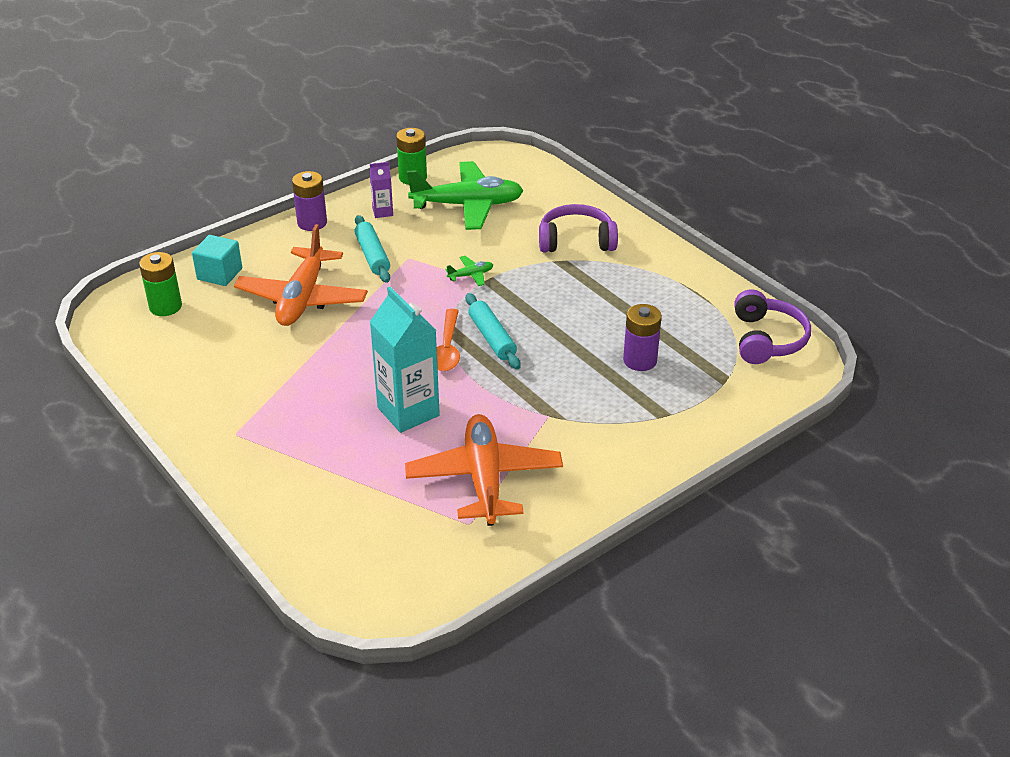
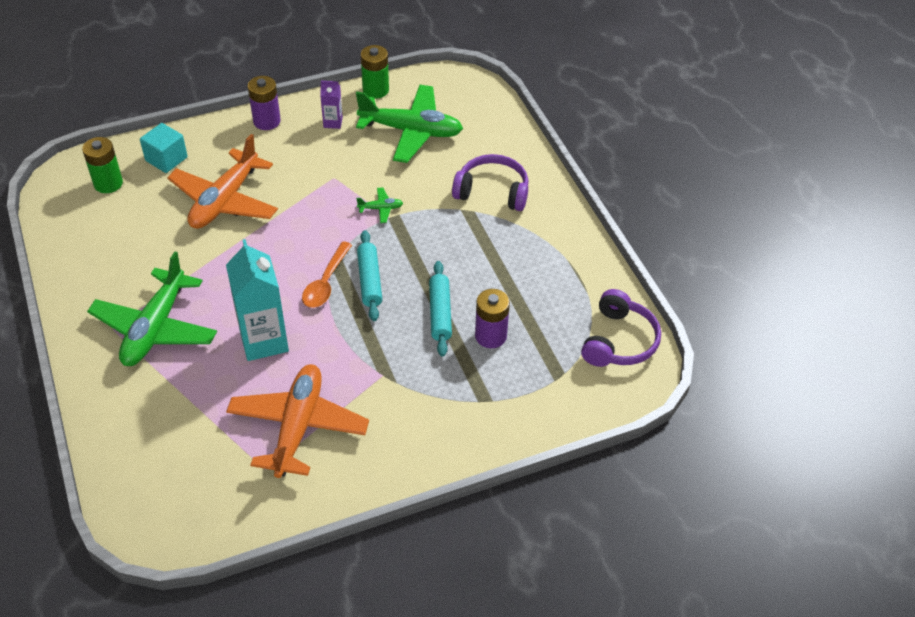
camera: 15 degrees right, 10 degrees up
(284, 424) = (155, 328): none -> green plane
(372, 256) = (304, 168): turquoise rolling pin -> turquoise rolling pin (440, 313)

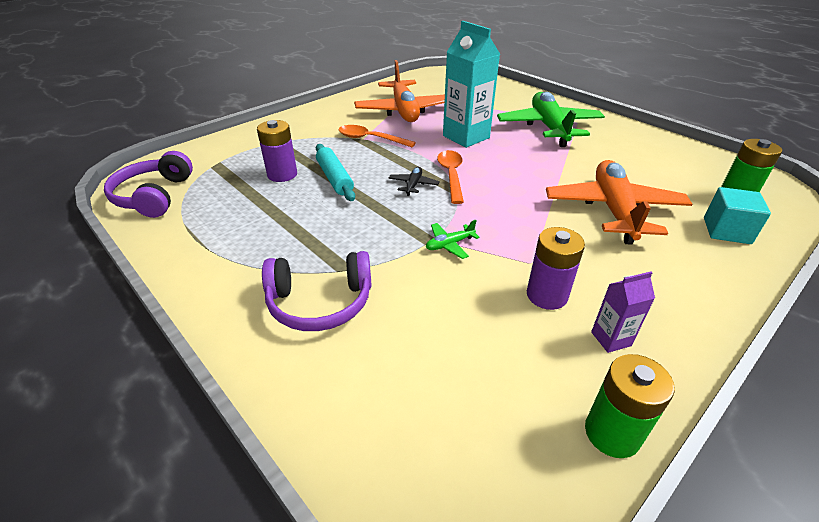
camera: 160 degrees right, 10 degrees down
(267, 121) = (694, 310): purple battery -> purple battery (546, 295)
(370, 280) = (413, 185): turquoise rolling pin -> black plane
(373, 371) = (371, 139): none -> orange spoon
(411, 131) = (487, 363): green plane -> none

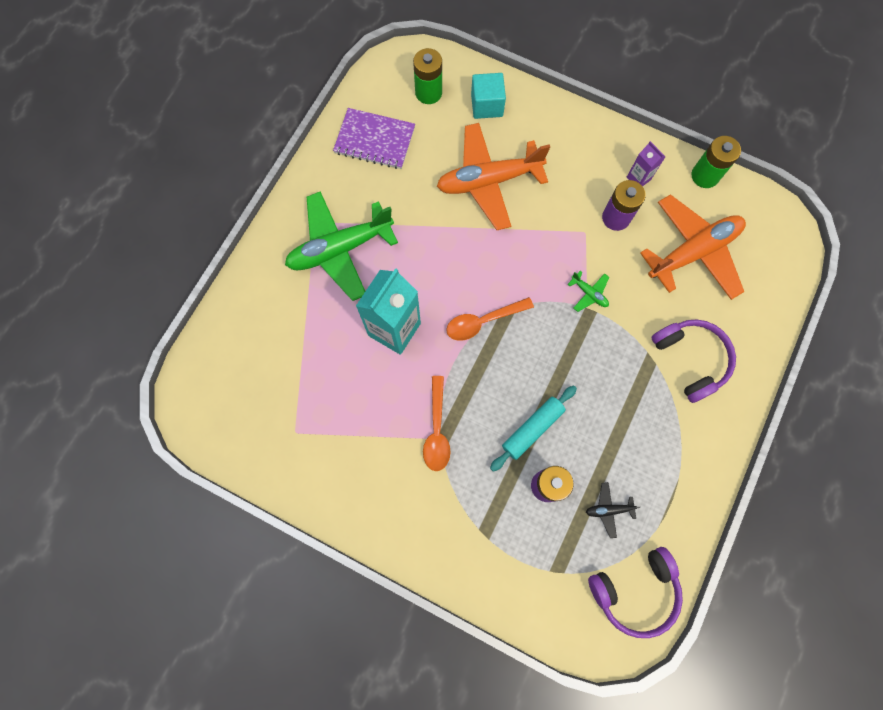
camera: 110 degrees left, 35 degrees up
(404, 110) = (346, 421): orange plane -> orange plane (693, 252)
(413, 185) = (514, 350): black plane -> black plane (608, 510)
(665, 158) = (374, 140): none -> purple notebook

